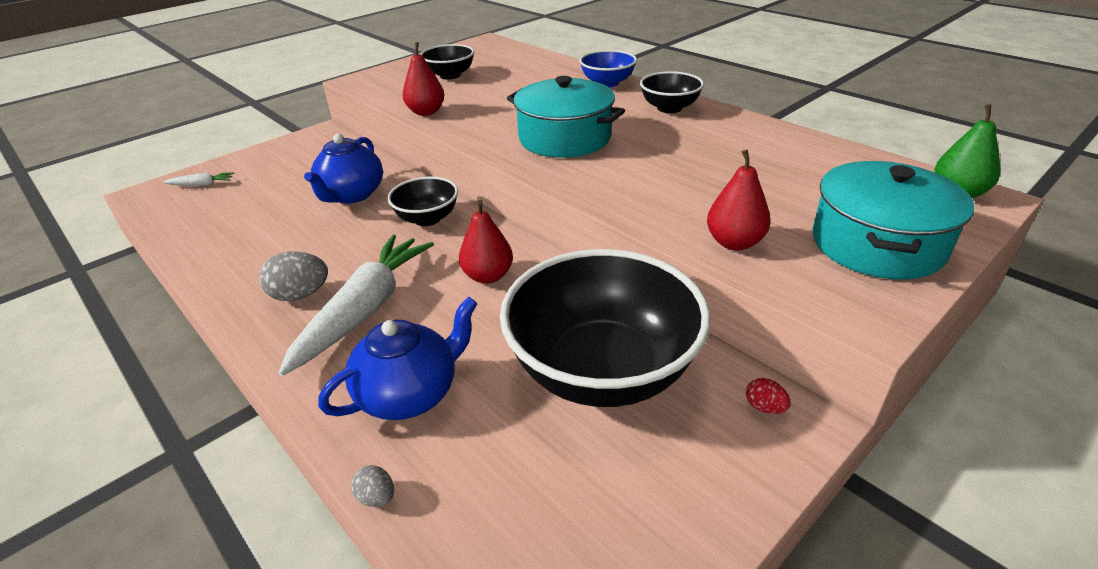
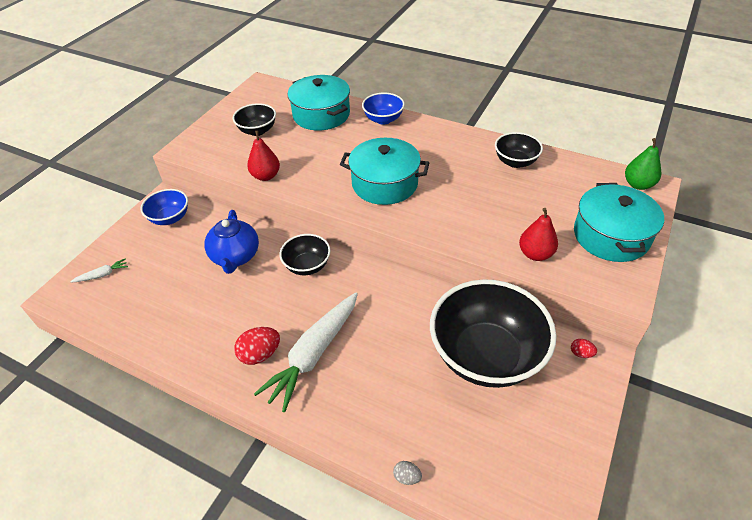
camera: 20 degrees left, 10 degrees up
(300, 295) = (260, 354): grey egg -> red egg
(312, 149) = (170, 218): none -> blue bowl
(364, 310) = (314, 354): white carrot -> white carrot turned 150 degrees counterclockwise
(410, 393) = (383, 406): blue teapot -> none
(488, 276) = (379, 304): red pear -> none
(534, 71) = (321, 115): none -> turquoise pot
(669, 108) = (440, 139): black bowl -> black bowl (515, 162)

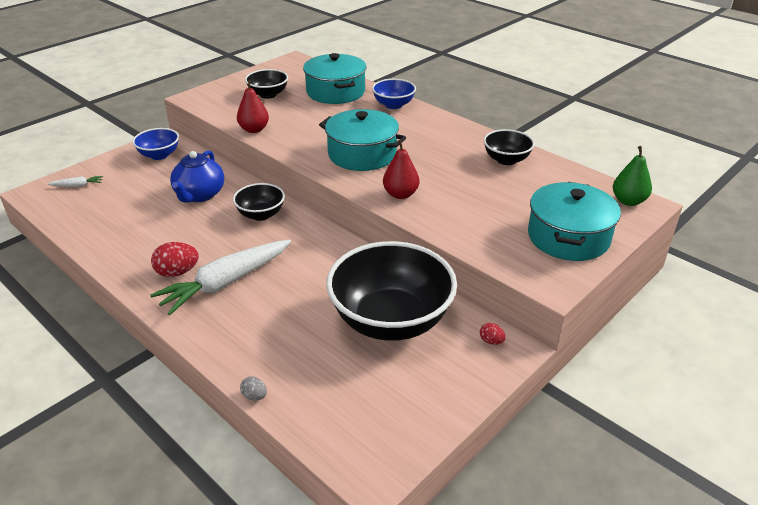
camera: 15 degrees right, 10 degrees down
(535, 254) = (477, 236): red pear -> red pear (400, 194)

